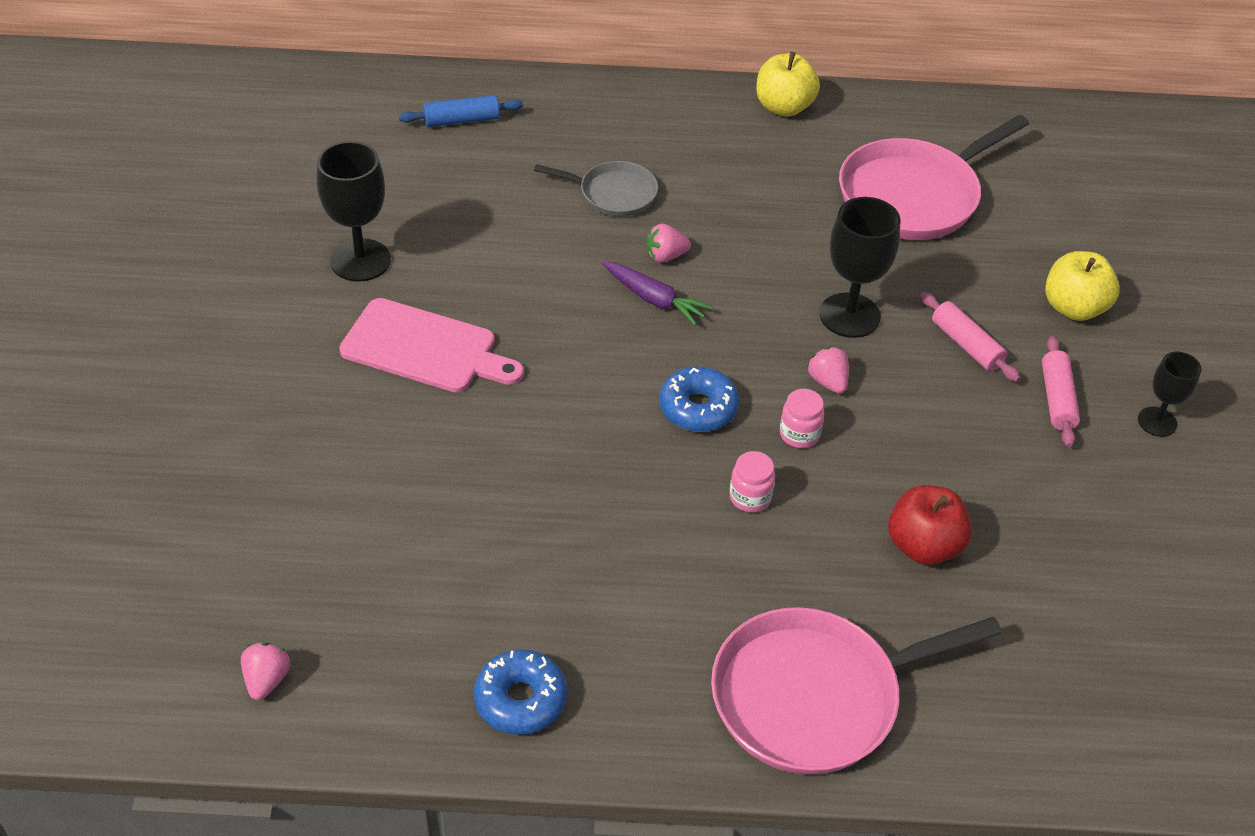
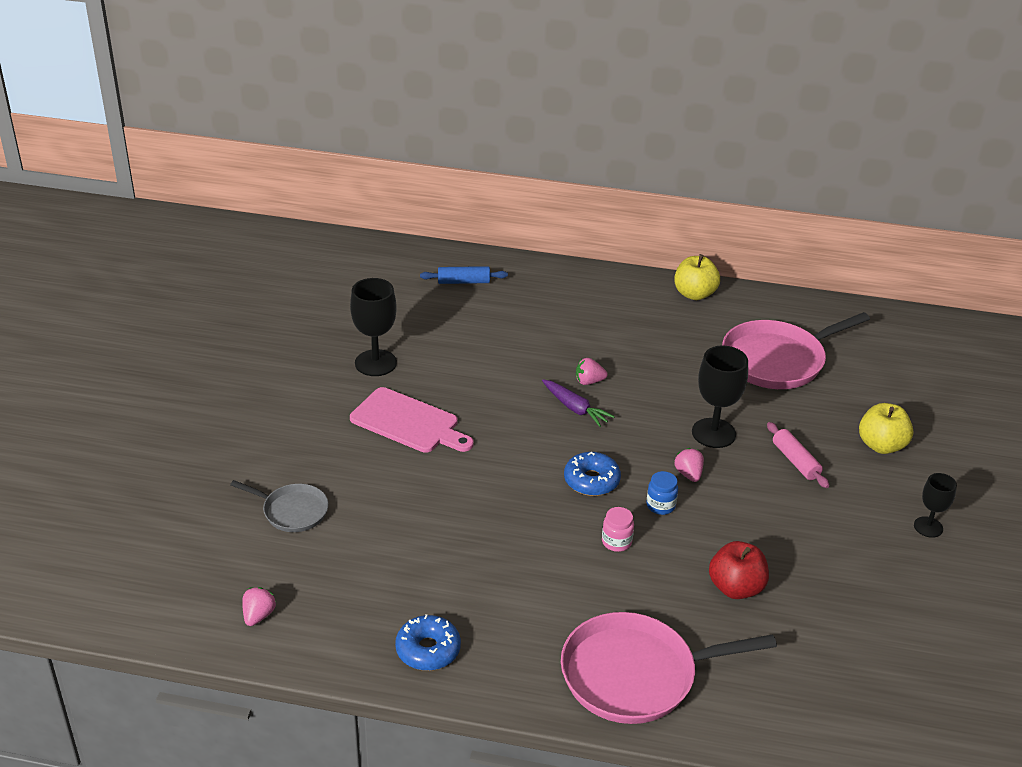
camera: 10 degrees right, 10 degrees down
(614, 193) = (560, 338): grey pan -> grey pan (292, 511)
(799, 434) = (660, 506): pink jar -> blue jar
(1057, 399) = (855, 504): pink rolling pin -> none

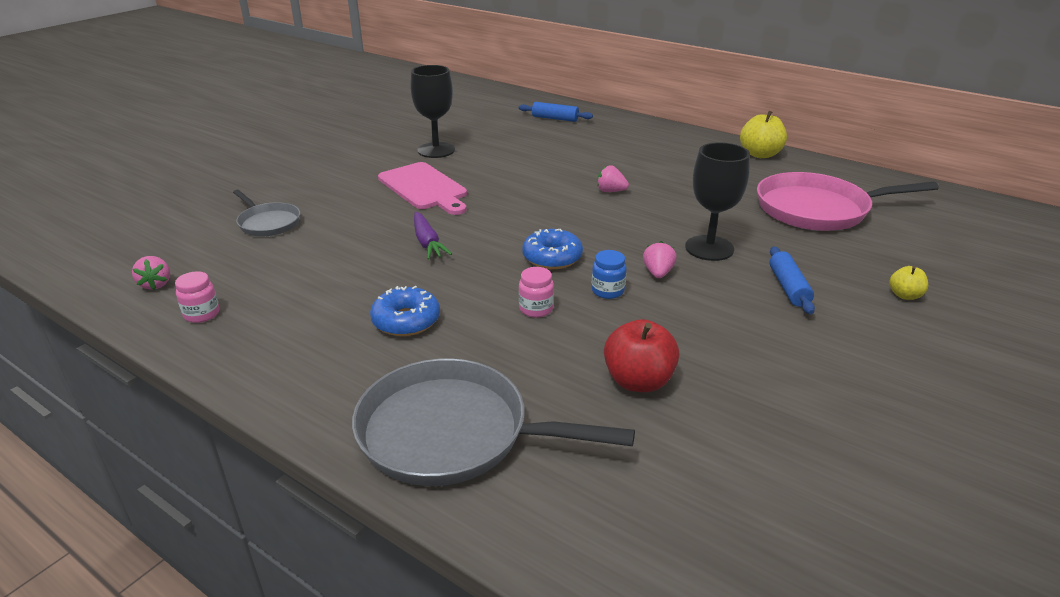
camera: 25 degrees right, 5 degrees down
(258, 615) = (156, 284): pink strawberry -> pink strawberry turned 120 degrees clockwise
(337, 634) = (202, 314): none -> pink jar
(428, 650) = (265, 349): blue donut -> blue donut (406, 321)
(575, 408) = (581, 206): purple carrot -> purple carrot (427, 243)
(635, 675) = (452, 433): pink pan -> grey pan
(795, 461) = (788, 287): pink rolling pin -> blue rolling pin
(881, 445) = (904, 295): yellow apple -> yellow apple, size x0.56
(928, 527) = (932, 383): black goblet -> none

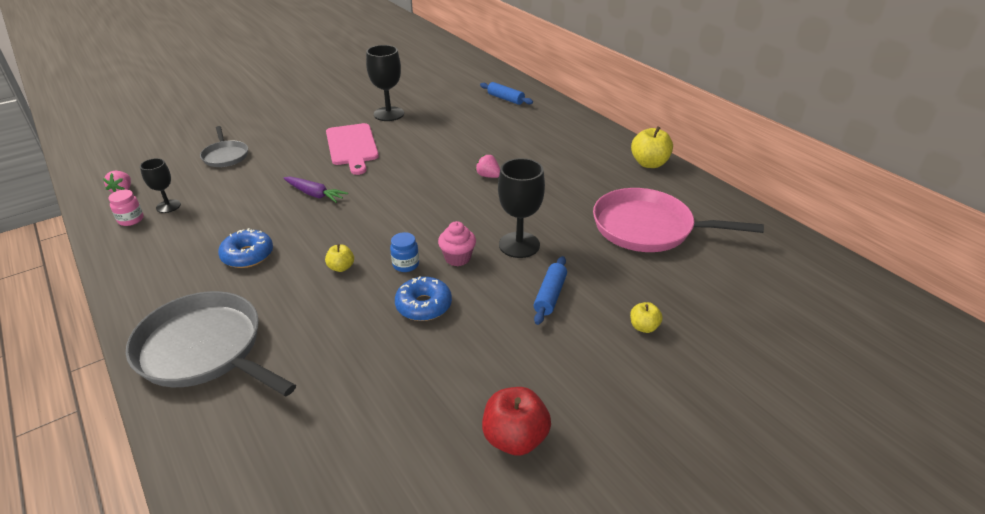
camera: 20 degrees right, 5 degrees up
(242, 289) = (168, 206): none -> black goblet
(427, 243) = (315, 194): purple carrot -> purple carrot turned 60 degrees counterclockwise
(536, 309) = (341, 267): pink jar -> yellow apple
(552, 257) = (391, 226): blue donut -> blue donut (423, 305)
(638, 381) = (360, 345): red apple -> red apple (515, 438)
(658, 273) = (457, 258): pink strawberry -> pink cupcake

